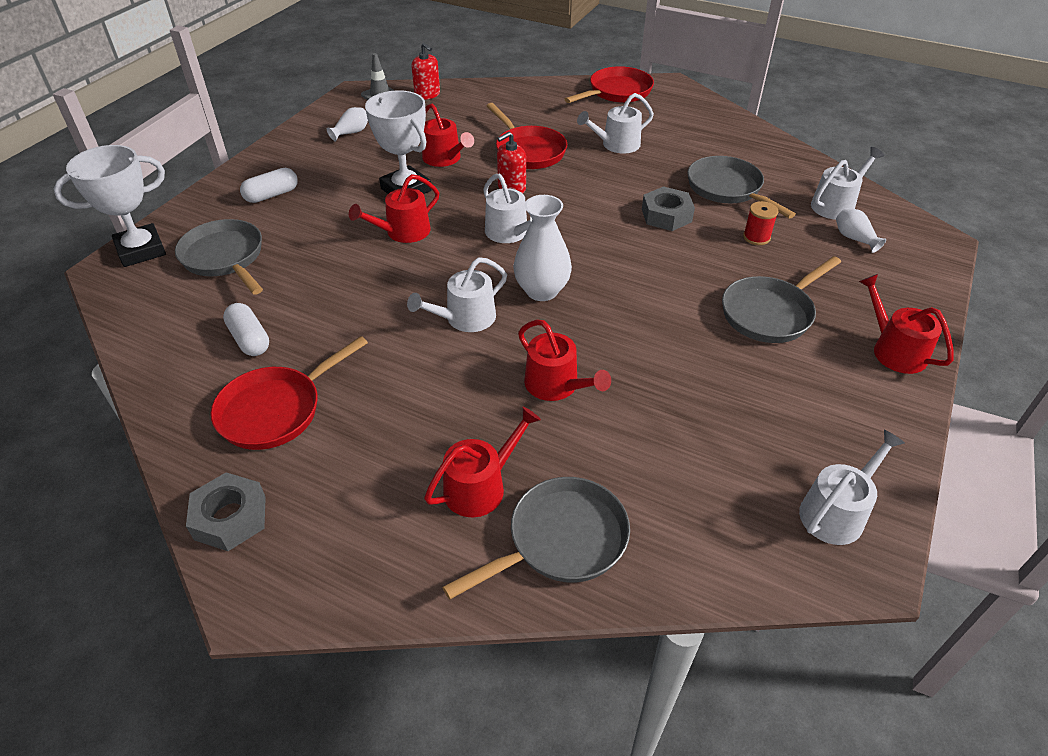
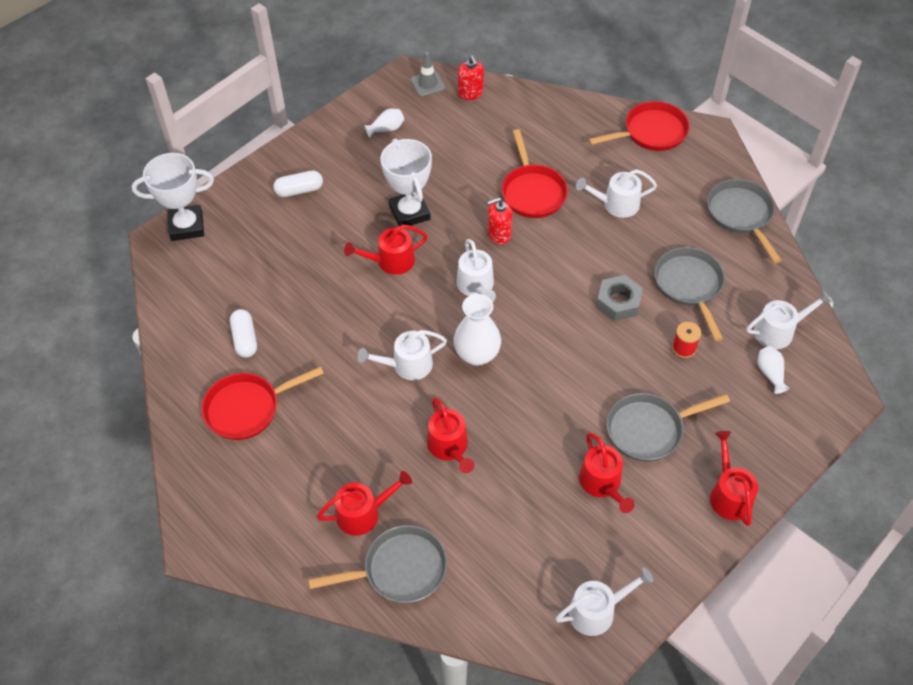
camera: 20 degrees right, 10 degrees up
(225, 258) = (246, 252): grey pan -> grey pan (741, 215)
(230, 517) = (197, 485): grey nut -> none
(444, 159) = (455, 183): red watering can -> red watering can (602, 483)

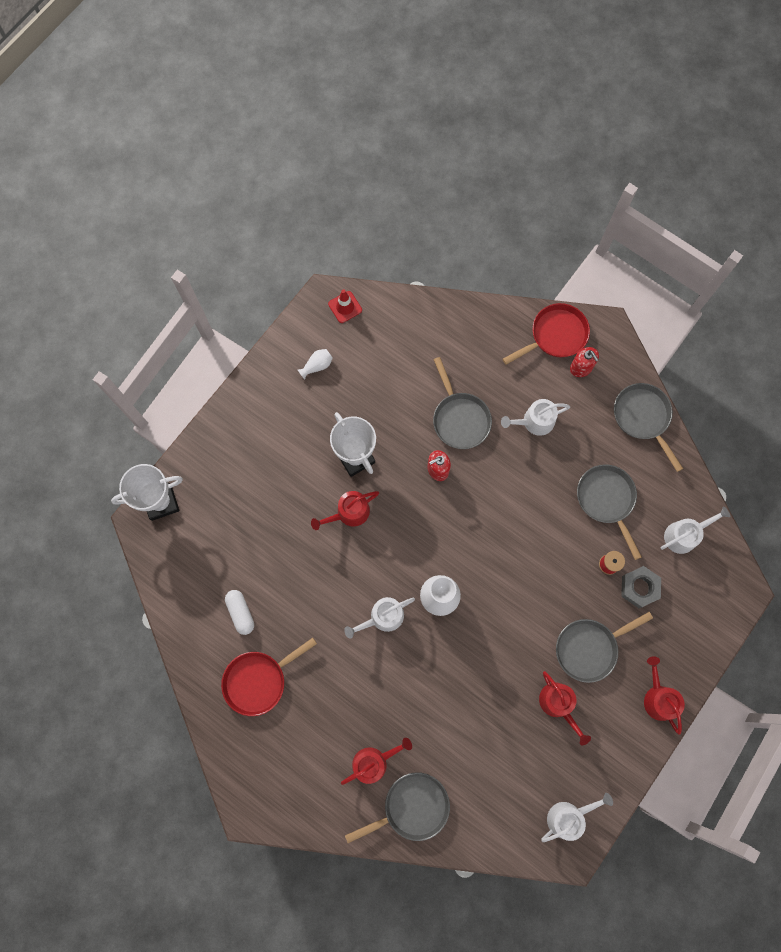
camera: 10 degrees left, 20 degrees up
(299, 190) = (252, 447): white capsule -> none
(428, 84) = (345, 307): grey traffic cone -> red traffic cone
(449, 447) = (431, 690): red watering can -> none
(470, 93) = (386, 312): red soap dispenser -> red soap dispenser (581, 368)
(476, 286) = (427, 528): white watering can -> none
(532, 192) = (459, 419): red pan -> grey pan
(618, 302) = (549, 526): grey nut -> grey nut (639, 588)
(770, 373) = (681, 578): white vase -> none

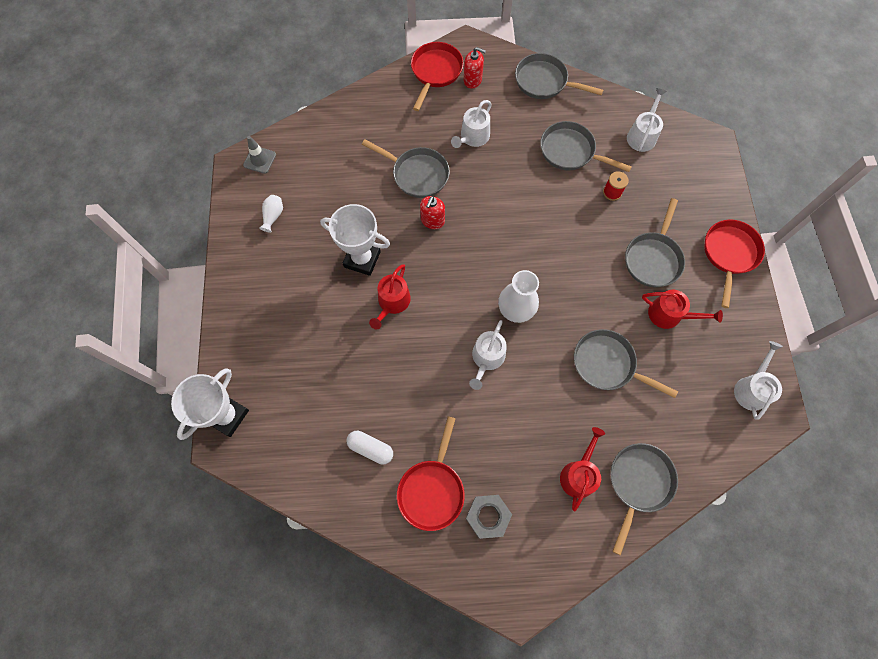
camera: 40 degrees left, 5 degrees down
(345, 307) = (260, 160): red traffic cone -> grey traffic cone
(471, 700) = (607, 364): none -> grey pan
(639, 588) = (646, 192): grey nut -> grey nut (488, 516)
(658, 698) = (729, 254): red watering can -> red pan

